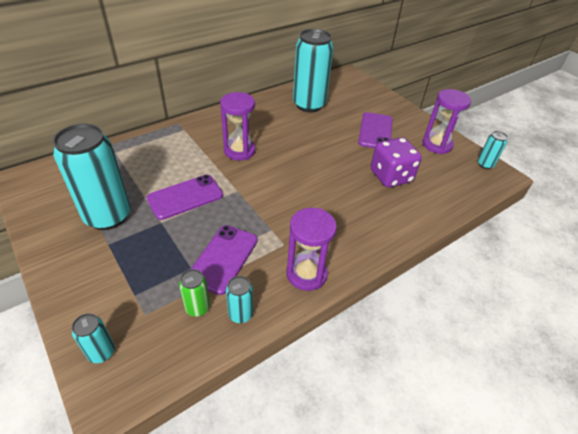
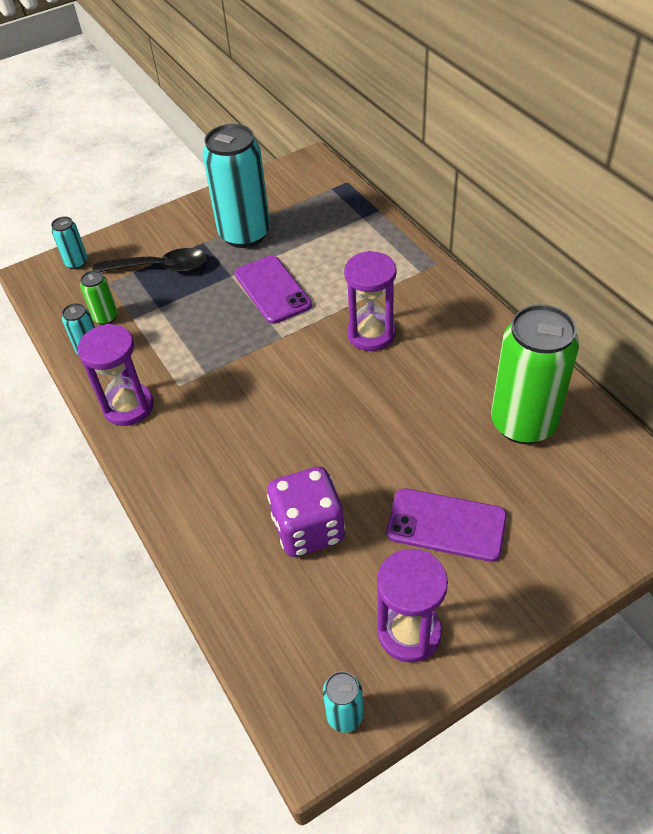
camera: 100 degrees right, 5 degrees up
(135, 273) = (160, 267): none -> black spoon
(223, 258) = (166, 332): purple phone -> none
(309, 105) = (523, 423): turquoise can -> green can

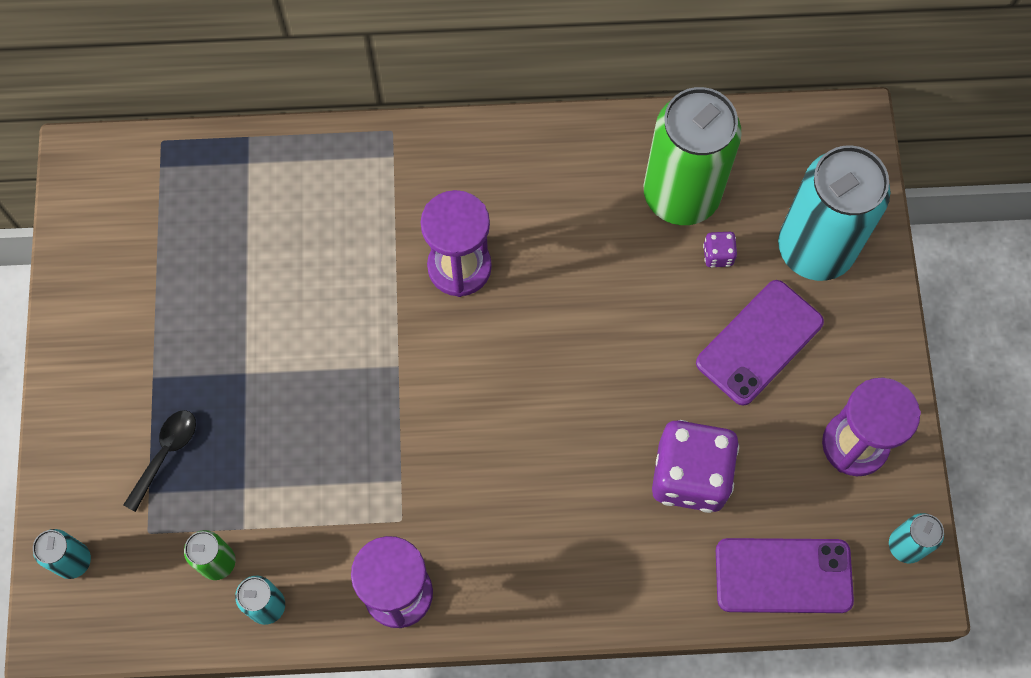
camera: 65 degrees left, 20 degrees up
(160, 267) = (165, 454): black spoon -> black spoon, size x0.63
(245, 234) = (175, 318): turquoise can -> turquoise can (815, 249)
(272, 290) = (308, 337): purple phone -> purple phone (783, 576)
(495, 466) = (718, 255): none -> purple dice

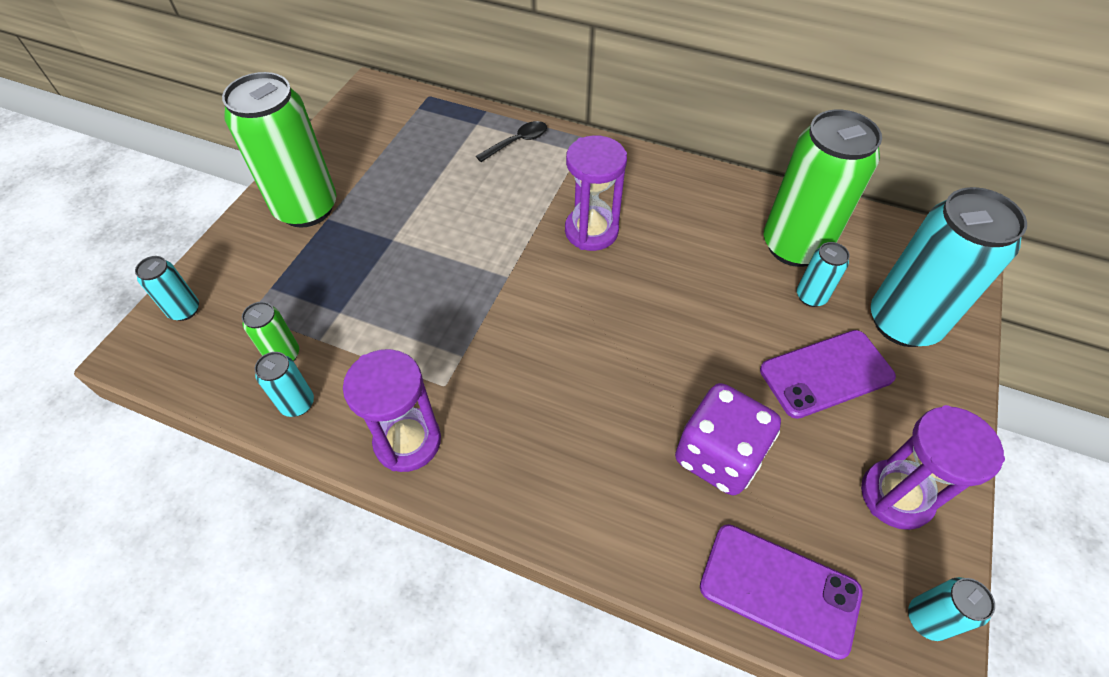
camera: 25 degrees right, 15 degrees down
(119, 374) = (306, 208): none -> green can
(165, 454) = (300, 268): black spoon -> black spoon (517, 142)
(718, 255) = (811, 296): purple dice -> turquoise can

